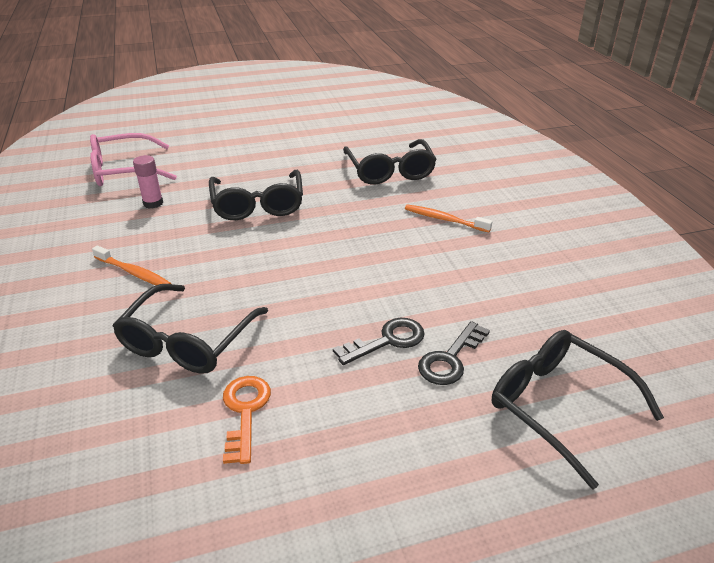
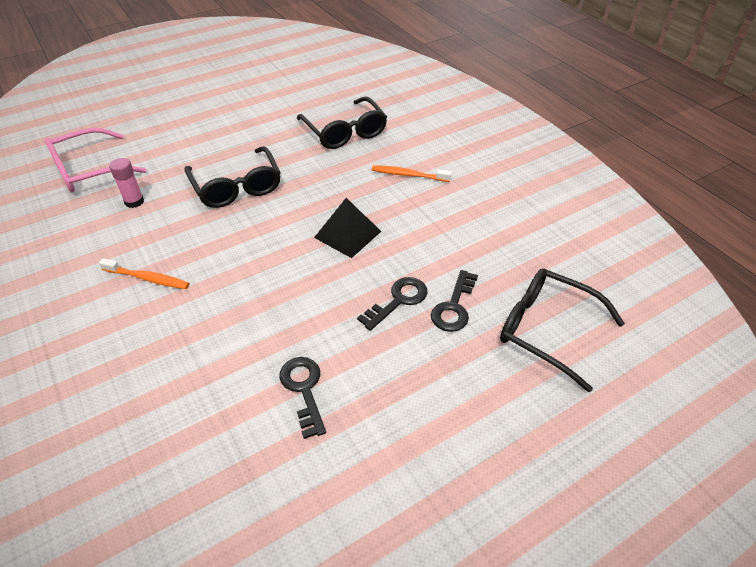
camera: 15 degrees left, 10 degrees up
(188, 340) = (227, 335): black glasses -> none
(245, 412) = (304, 390): orange key -> black key
(355, 265) = (347, 234): none -> black pyramid

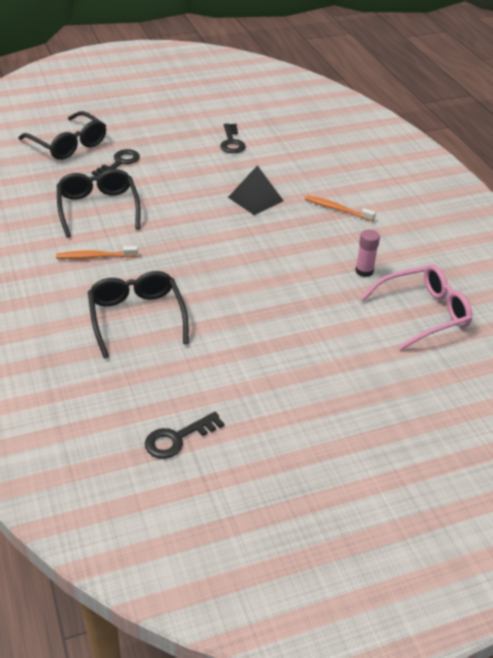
camera: 170 degrees left, 5 degrees down
(236, 186) = (266, 271): black glasses -> black glasses (98, 209)
(347, 234) = (175, 216): black pyramid -> black pyramid (255, 199)
(398, 301) = (156, 171): black key -> black key (178, 438)
(408, 175) = (95, 257): orange toothbrush -> orange toothbrush turned 150 degrees clockwise

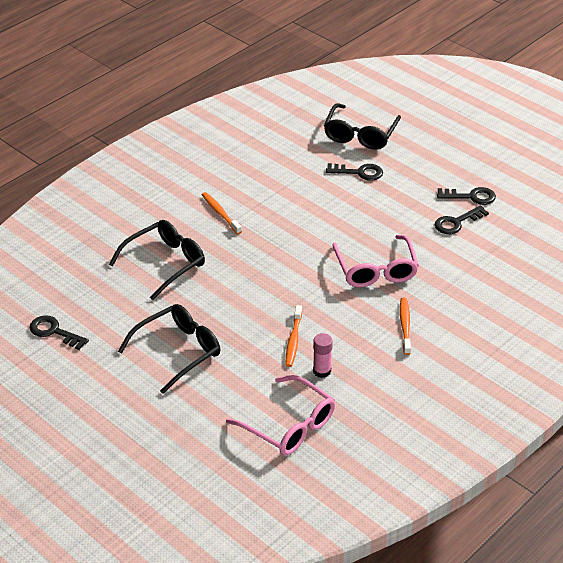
camera: 65 degrees right, 0 degrees up
(98, 209) = (283, 189): black glasses -> black glasses (177, 352)
(206, 125) = (471, 197): none -> black key
(255, 199) = (375, 269): black pyramid -> pink glasses
(313, 273) = (293, 340): none -> orange toothbrush

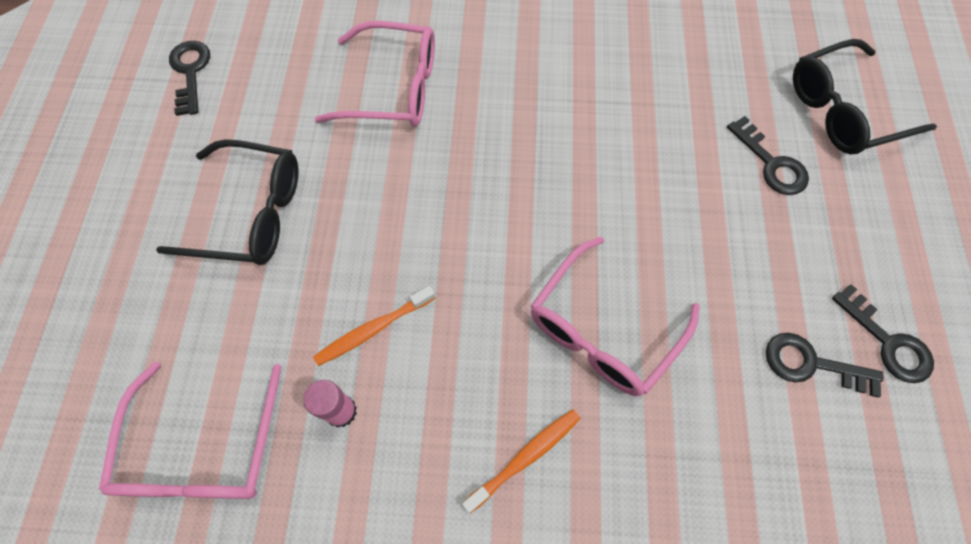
camera: 50 degrees right, 25 degrees up
(164, 263) = (392, 88): black glasses -> pink glasses
(220, 213) = (533, 76): orange toothbrush -> none

